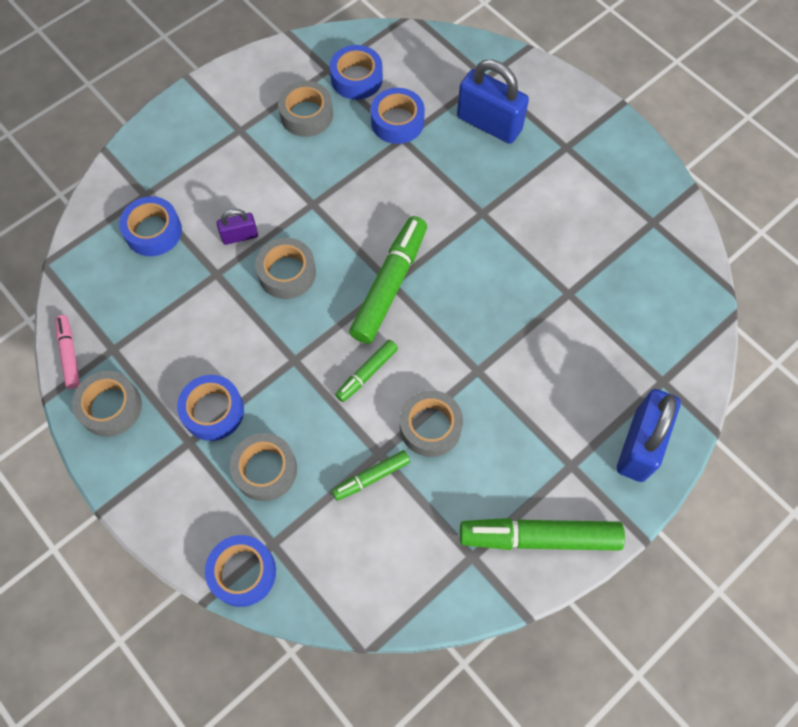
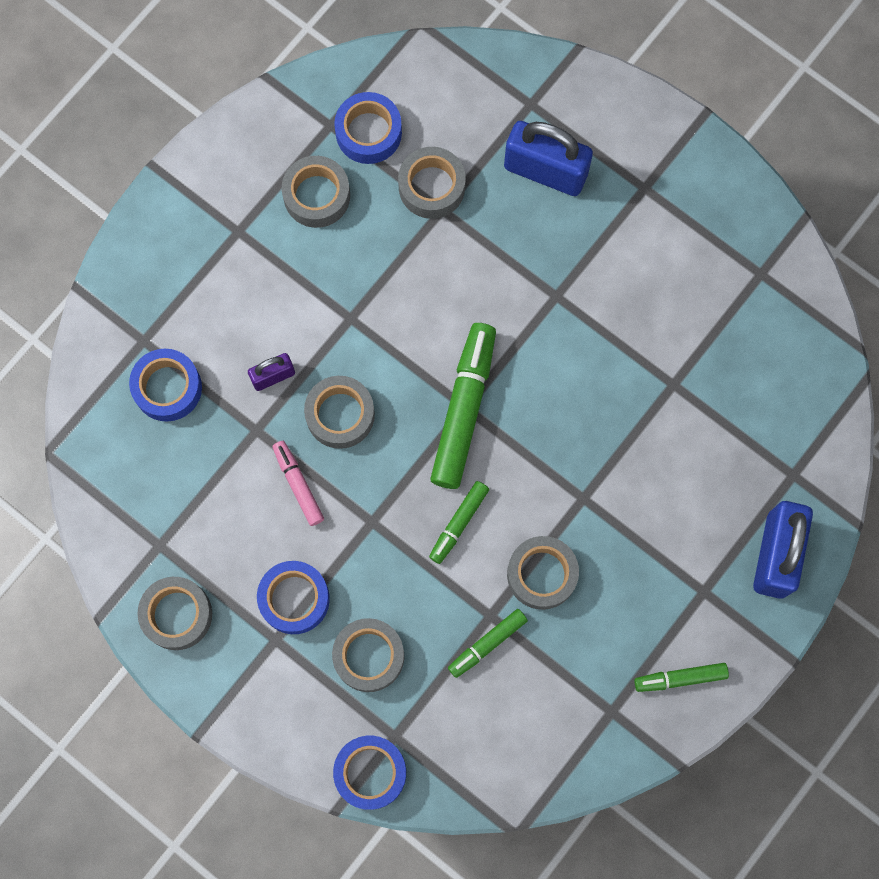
camera: 10 degrees left, 10 degrees up
(69, 354) = (111, 560): pink marker -> pink marker (298, 484)
(397, 122) = (431, 187): blue tape -> grey tape
(539, 537) = (680, 678): green marker -> green marker, size x0.54

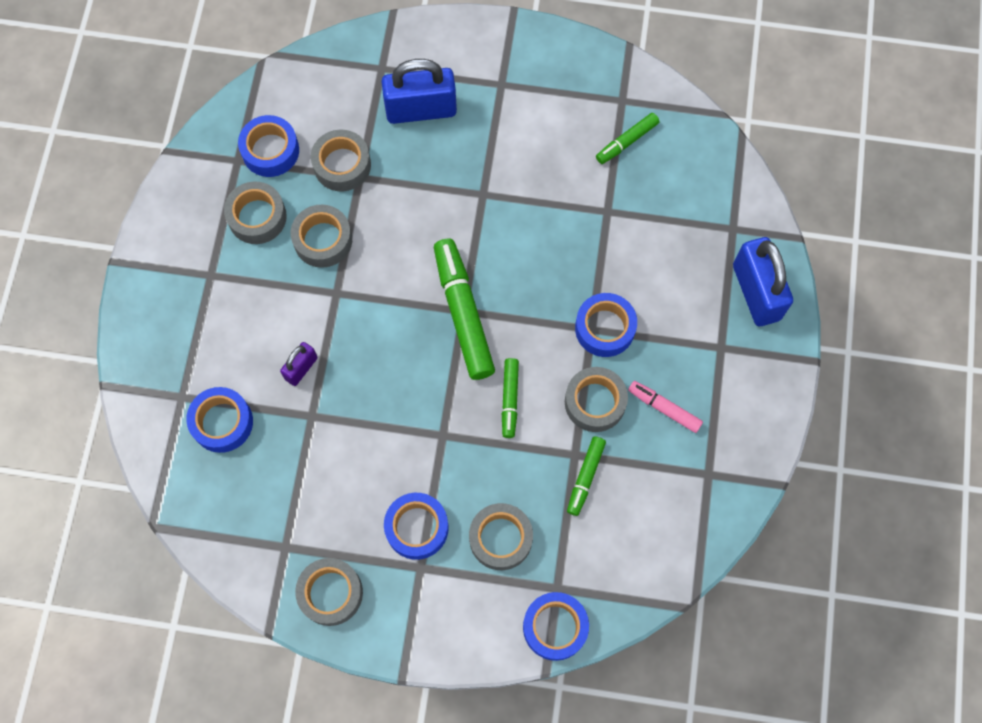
camera: 30 degrees left, 5 degrees down
(298, 484) = (369, 439): pink marker -> pink marker (664, 408)
(340, 415) = (370, 369): grey tape -> grey tape (323, 240)
(597, 505) = (605, 328): none -> blue tape
(680, 678) = (743, 420): green marker -> green marker (626, 142)

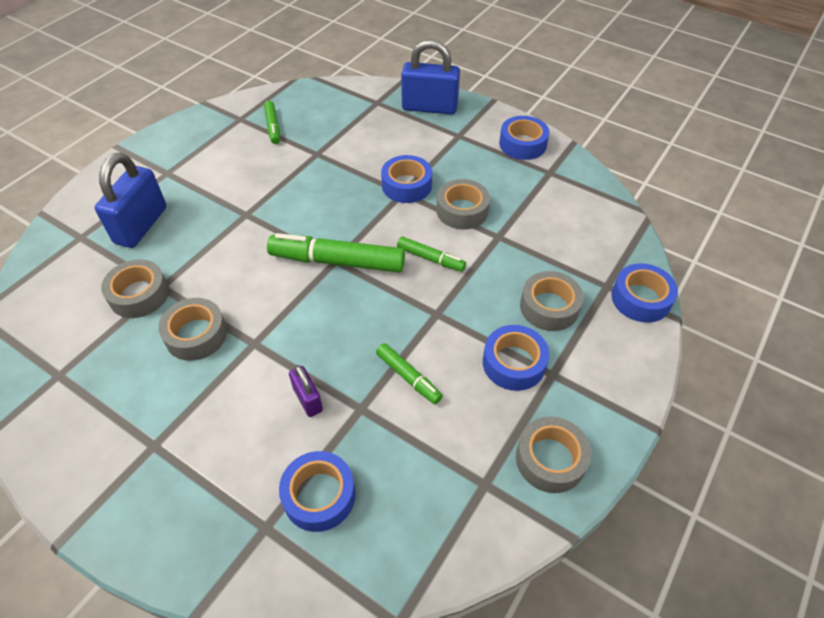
camera: 65 degrees left, 20 degrees down
(257, 217) = (129, 379): grey tape -> none
(270, 151) = (75, 344): blue tape -> blue tape (522, 144)
(585, 477) = (520, 237): green marker -> green marker (408, 377)
(664, 408) = (488, 177): pink marker -> none

